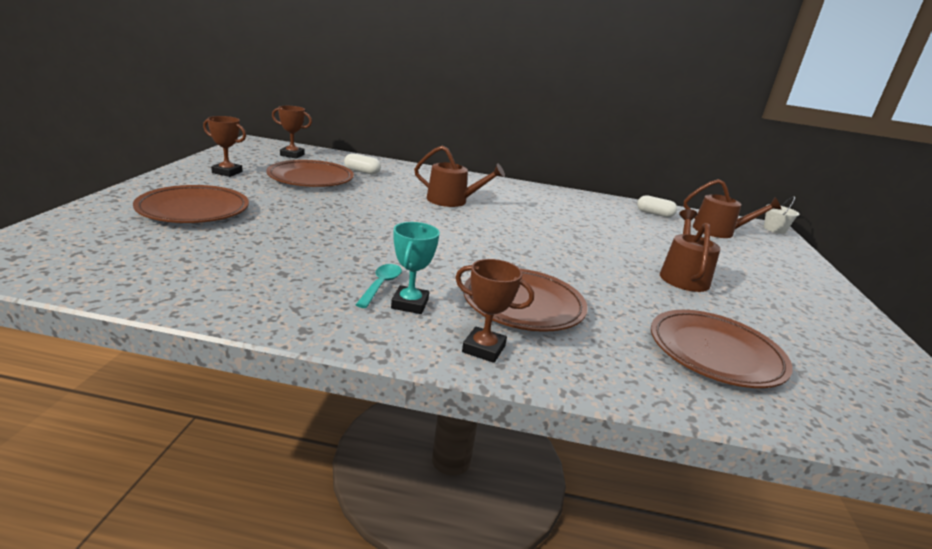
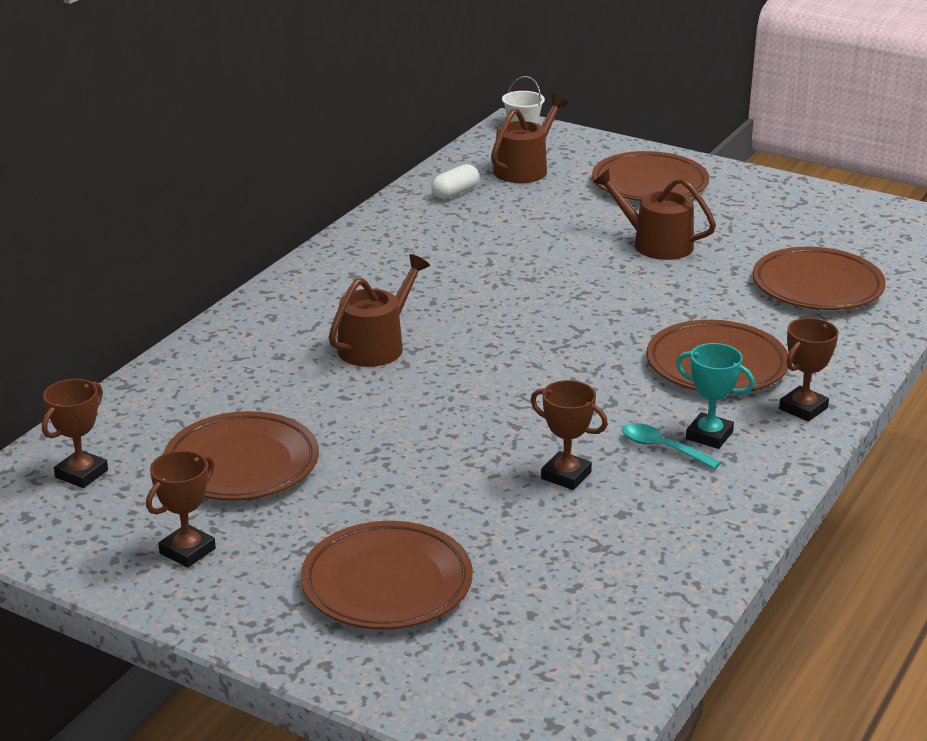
camera: 65 degrees left, 5 degrees up
(328, 253) = (566, 475): none -> brown trophy
(362, 172) = (209, 408): white capsule -> none
(770, 272) = (650, 184): none -> brown plate

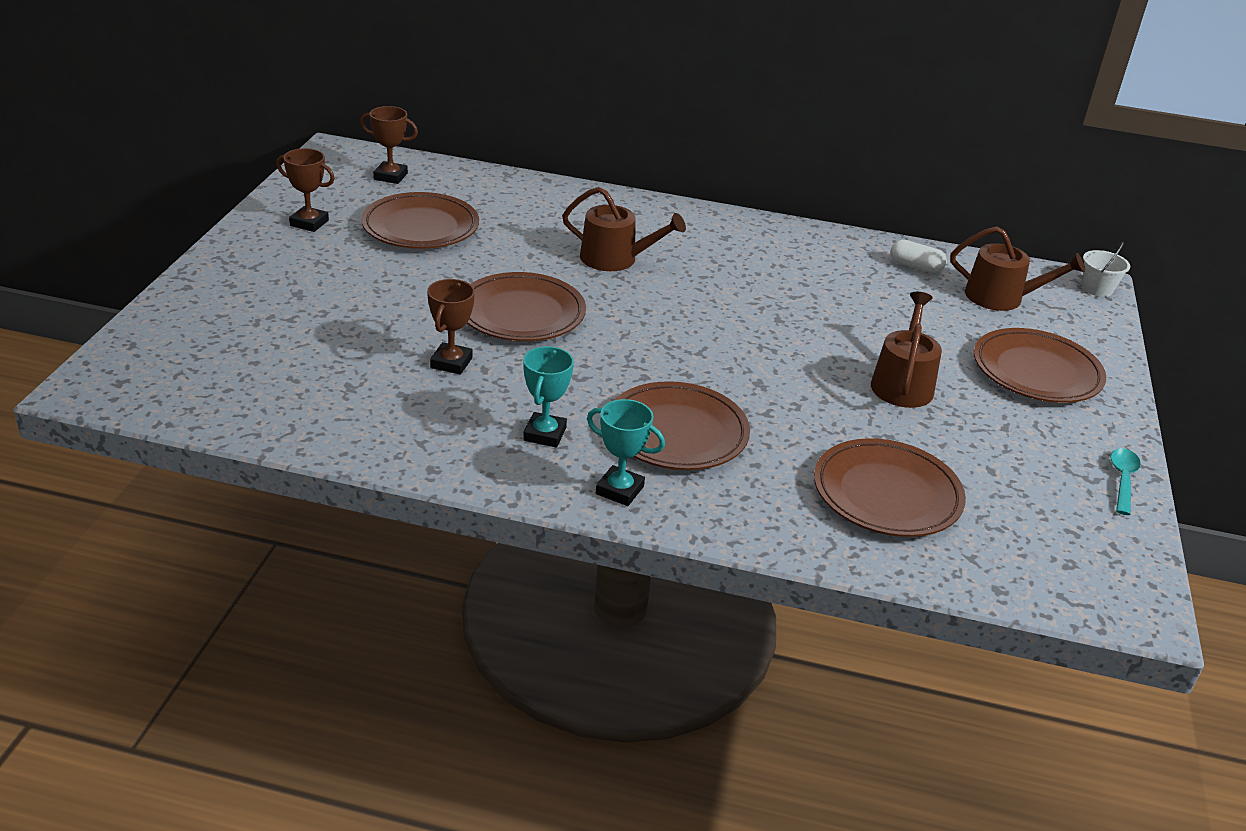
camera: 70 degrees right, 5 degrees up
(387, 583) = (283, 299): brown plate -> brown plate (521, 314)
(662, 448) = (513, 409): turquoise spoon -> turquoise spoon (1122, 480)
(803, 408) = (619, 490): brown trophy -> turquoise trophy

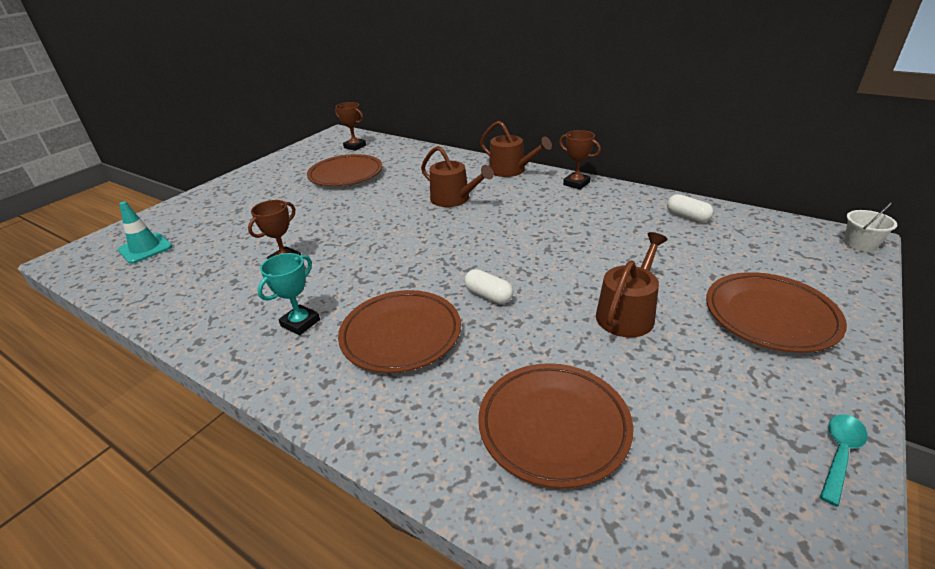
camera: 25 degrees right, 0 degrees up
(211, 363) = (145, 248): none -> turquoise traffic cone
(309, 223) = (285, 170): brown trophy -> brown trophy (576, 183)
(521, 314) = (361, 231): brown plate -> none
(619, 490) = (316, 381): turquoise trophy -> none
(745, 380) = (488, 296): none -> white capsule
(1001, 297) = (758, 246): brown watering can -> brown watering can (511, 170)

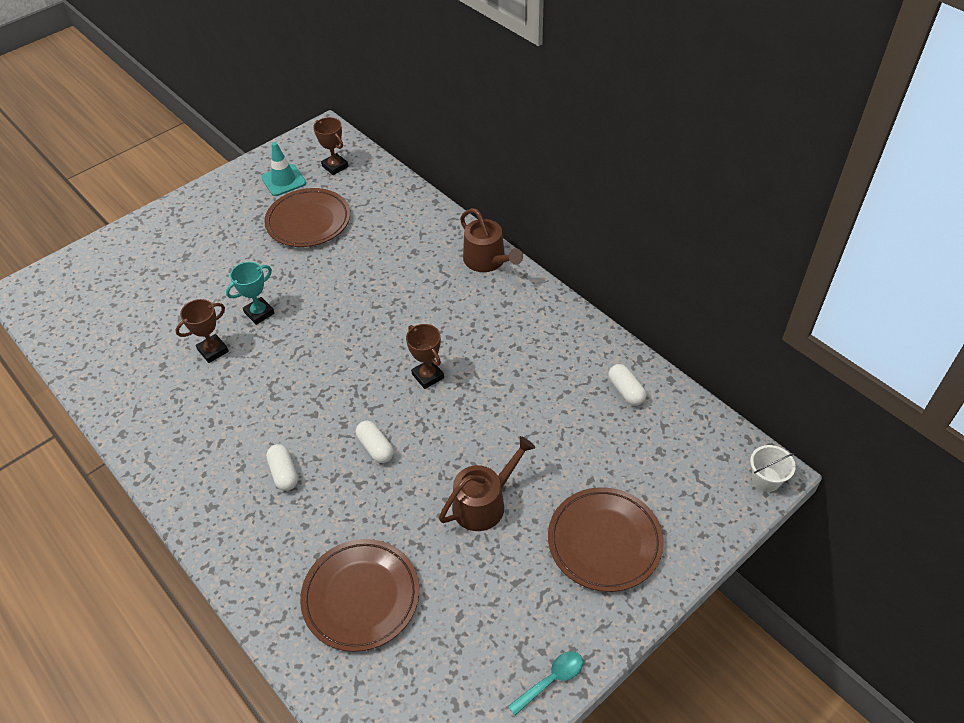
camera: 15 degrees right, 15 degrees up
(145, 248) = (91, 296): turquoise traffic cone -> turquoise traffic cone (283, 180)
(300, 323) = (207, 436): turquoise trophy -> turquoise trophy (259, 313)
(401, 335) = (284, 473): brown plate -> white capsule
(454, 199) = (404, 297): brown watering can -> none
(576, 183) = (545, 304): brown trophy -> brown trophy (428, 376)

